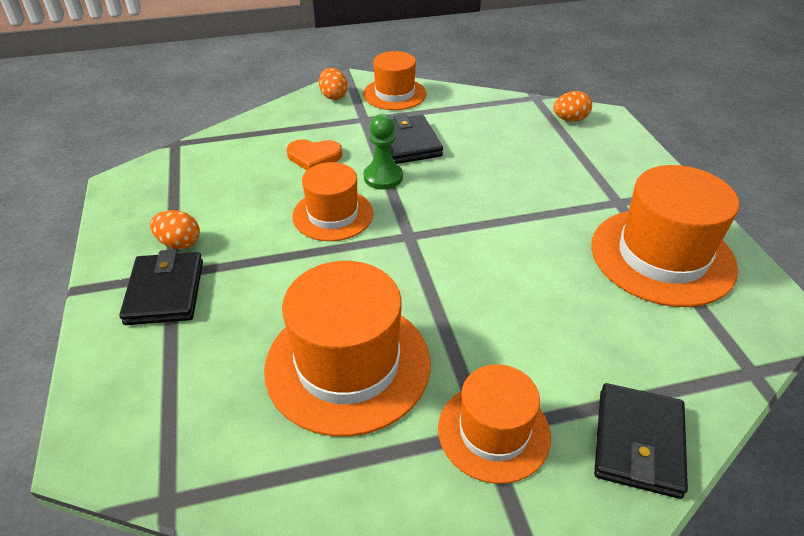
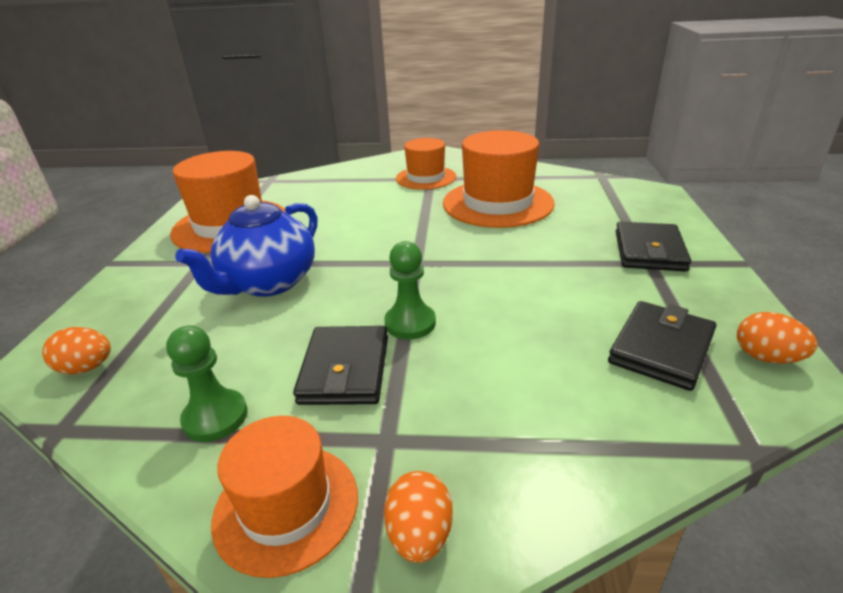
camera: 160 degrees left, 10 degrees down
(179, 243) = (655, 286): orange egg -> orange egg (766, 357)
(314, 157) = (494, 371): orange heart -> none
(333, 215) = (485, 290): orange hat -> none
(461, 113) = (215, 417): none -> green pawn
(527, 192) = (268, 283): none -> blue teapot
(638, 442) = (359, 170): black wallet -> black wallet (661, 349)

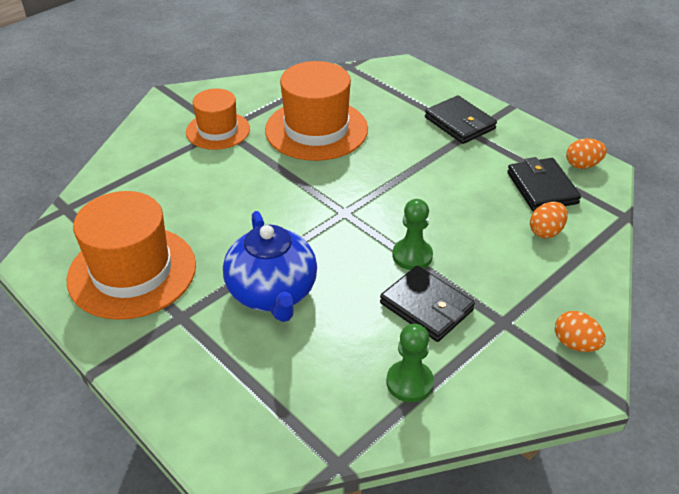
camera: 50 degrees left, 10 degrees up
(86, 368) = (271, 432): orange egg -> orange egg (546, 231)
(286, 506) = (514, 382): orange hat -> none

